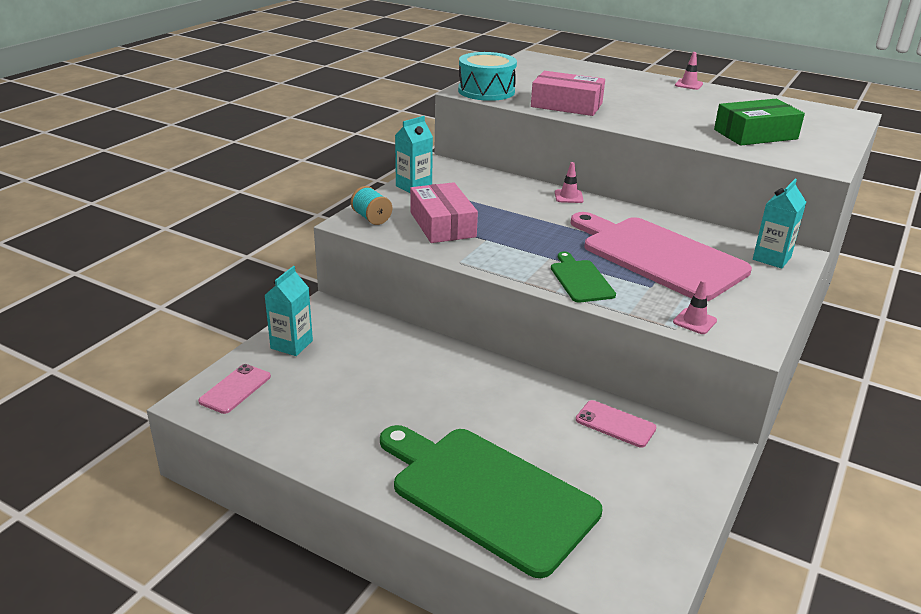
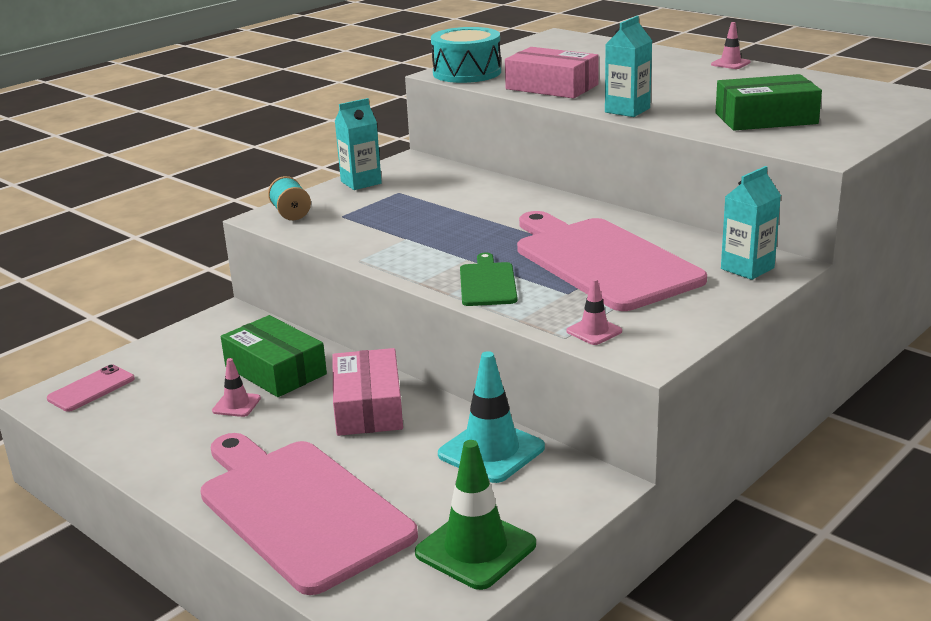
camera: 15 degrees right, 5 degrees down
(291, 344) = (174, 349): turquoise carton -> turquoise carton (627, 110)
(393, 360) = (275, 370): none -> green box
(442, 224) = (366, 222): pink box -> pink box (368, 407)
(487, 494) = (300, 509): green cutting board -> pink cutting board
(568, 196) = (538, 196): pink traffic cone -> pink traffic cone (236, 405)
(615, 424) = (491, 451): pink phone -> turquoise traffic cone
(653, 517) = (475, 549): none -> green traffic cone

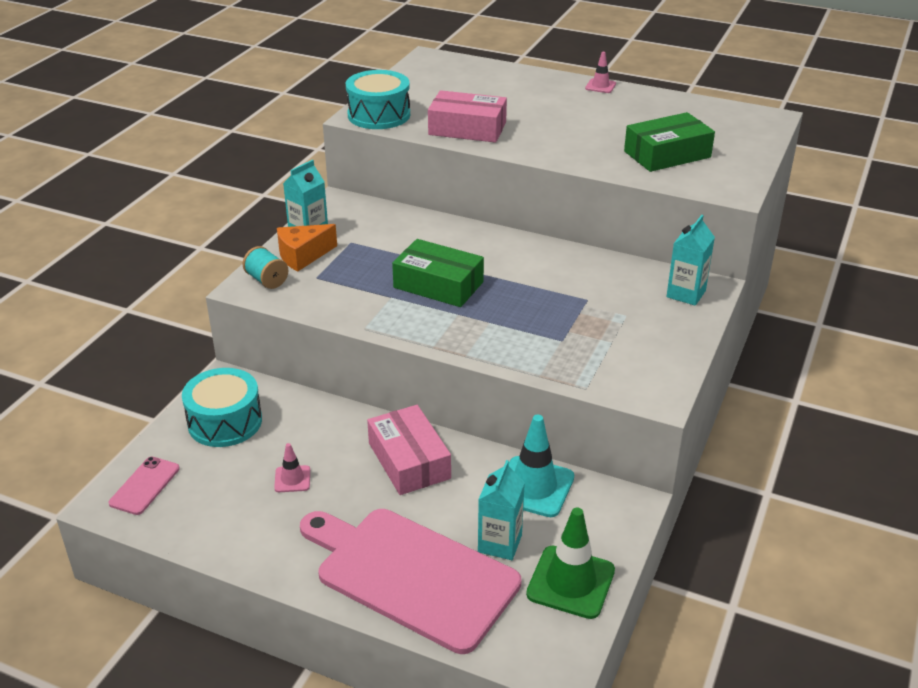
camera: 20 degrees left, 10 degrees up
(205, 348) = (225, 422): none -> turquoise drum
(275, 370) = (305, 436): green box -> green box (438, 285)
(341, 198) = (303, 256): none -> orange cheese
(487, 283) = (490, 338): green cutting board -> none
(594, 331) = (605, 378): pink traffic cone -> none
(602, 261) = (570, 301): pink cutting board -> none
(627, 110) = (550, 154): turquoise carton -> turquoise carton (500, 543)

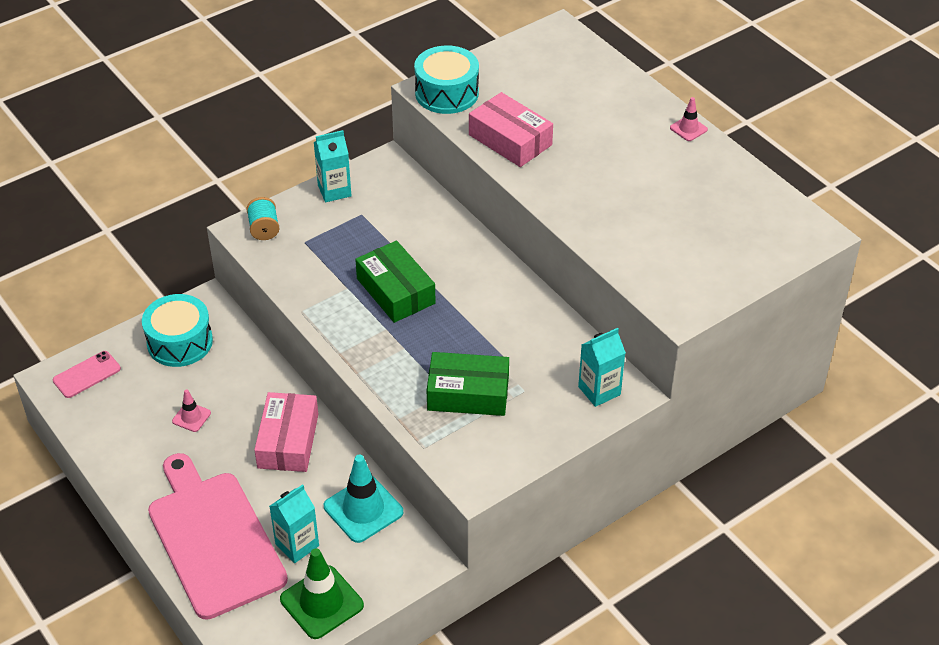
camera: 30 degrees right, 10 degrees up
(303, 256) = (311, 214): orange cheese -> none
(667, 154) = (664, 242): green box -> green box (468, 393)

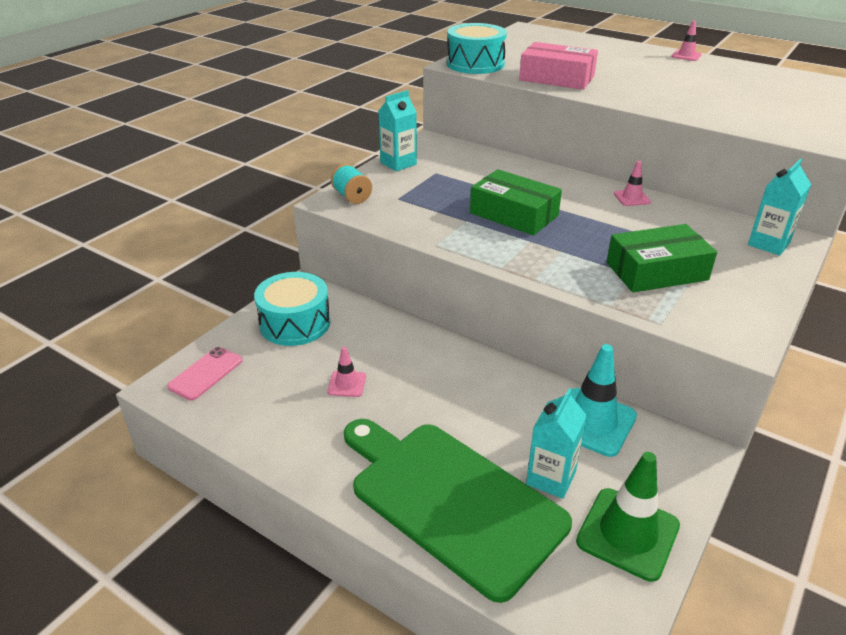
camera: 20 degrees left, 10 degrees down
(213, 539) = (451, 500): pink cutting board -> green cutting board
(288, 441) = (465, 380): pink box -> none
(524, 298) = (632, 198): none -> pink traffic cone

